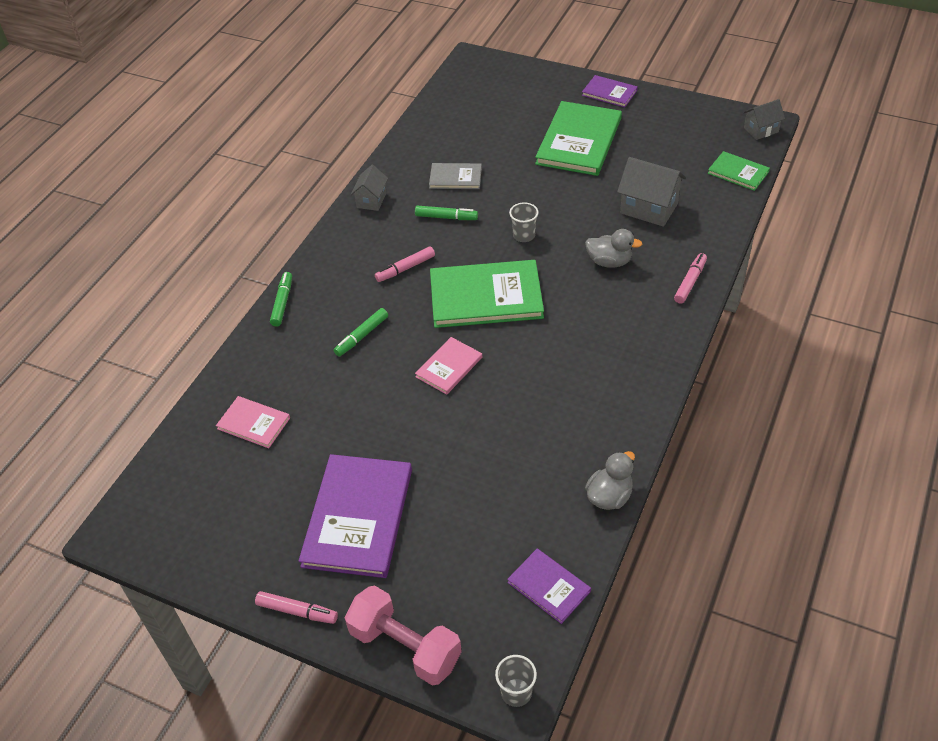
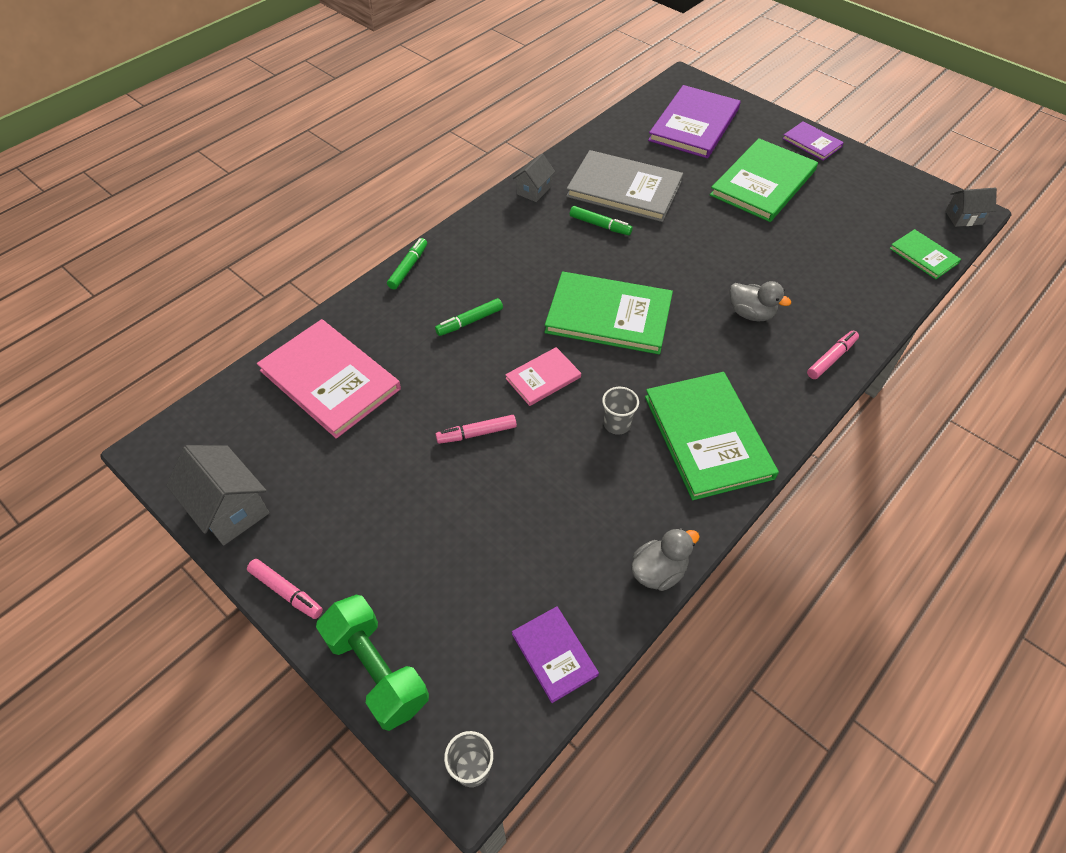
camera: 15 degrees right, 5 degrees up
(254, 423) = (330, 379): pink book -> pink book, size x1.93
(358, 517) = (388, 509): purple book -> purple book (694, 125)
(405, 268) = (539, 265): pink marker -> pink marker (476, 433)
(405, 646) = (377, 670): pink dumbbell -> green dumbbell
(455, 178) = (624, 189): grey book -> grey book, size x1.93
(524, 235) = (671, 263): grey cup -> grey cup (617, 424)
(610, 376) = (708, 436): none -> green book
(649, 208) = (813, 269): grey house -> grey house (230, 509)

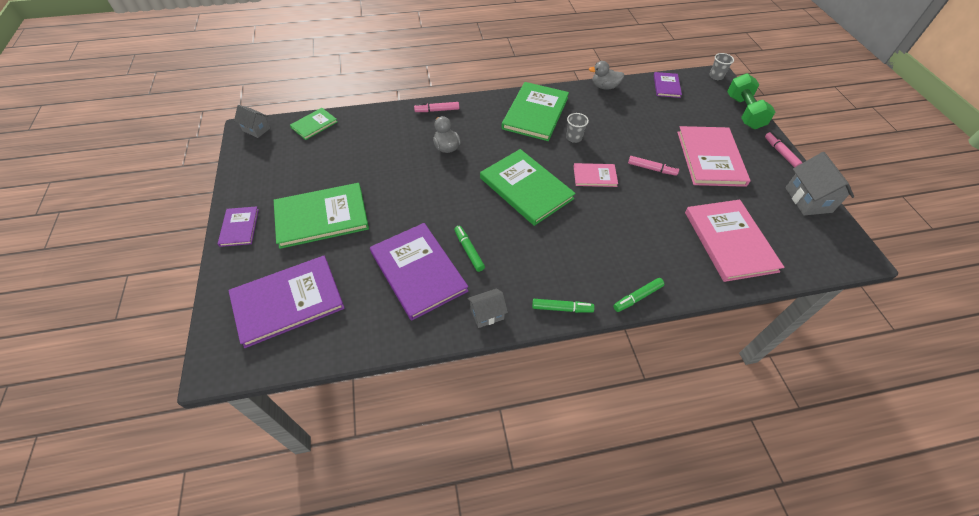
camera: 145 degrees left, 0 degrees up
(400, 507) = (710, 158): none -> pink book
(469, 321) = (616, 231): green marker -> green marker (562, 308)
(624, 189) = (418, 271): grey book -> purple book
(923, 255) = (314, 125): green book -> green book turned 45 degrees clockwise

